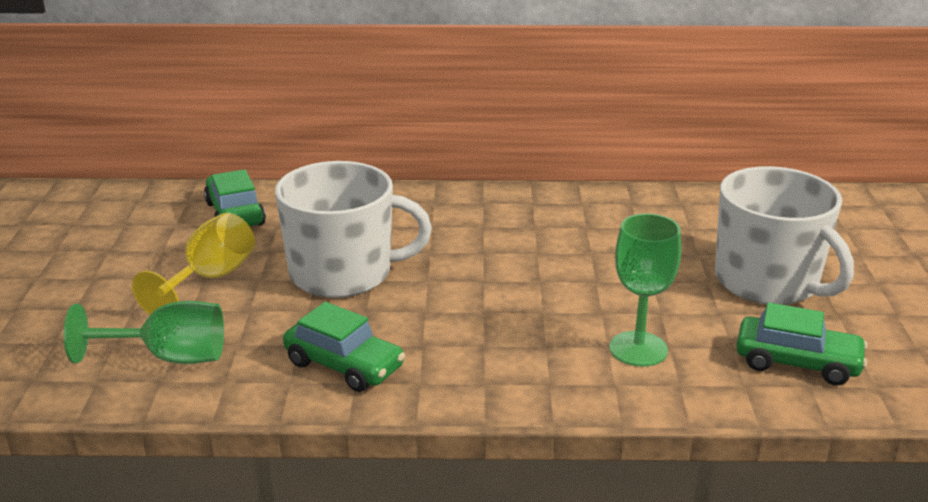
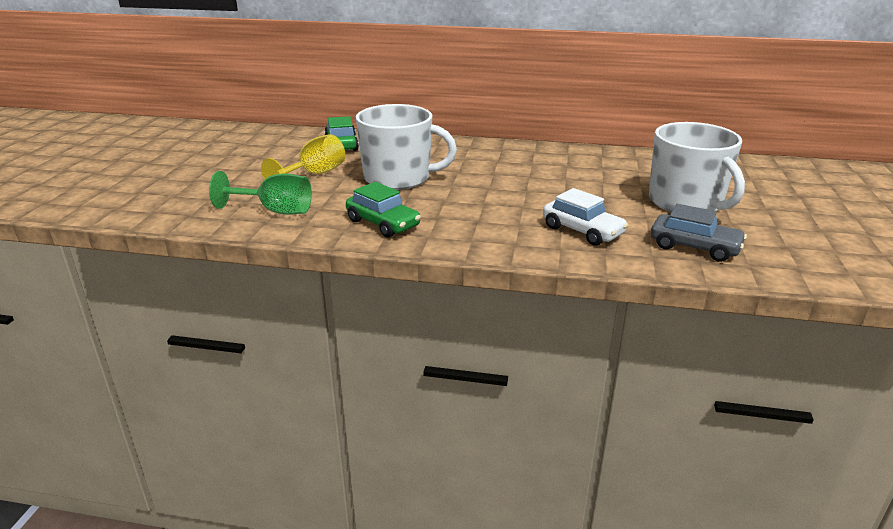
camera: 10 degrees right, 0 degrees up
(638, 349) = (582, 231): green goblet -> white car
(797, 362) = (694, 247): green car -> grey car

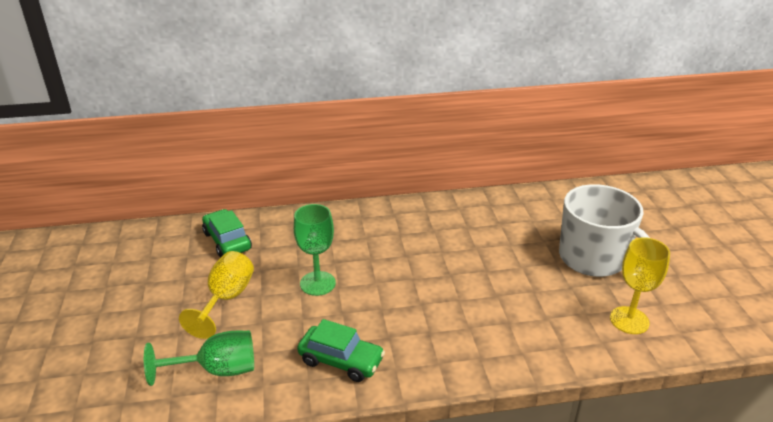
camera: 20 degrees left, 5 degrees up
(398, 178) = (317, 283): white mug -> green goblet
(582, 231) = (528, 322): white car -> none
(694, 247) = (629, 320): grey car -> yellow goblet

